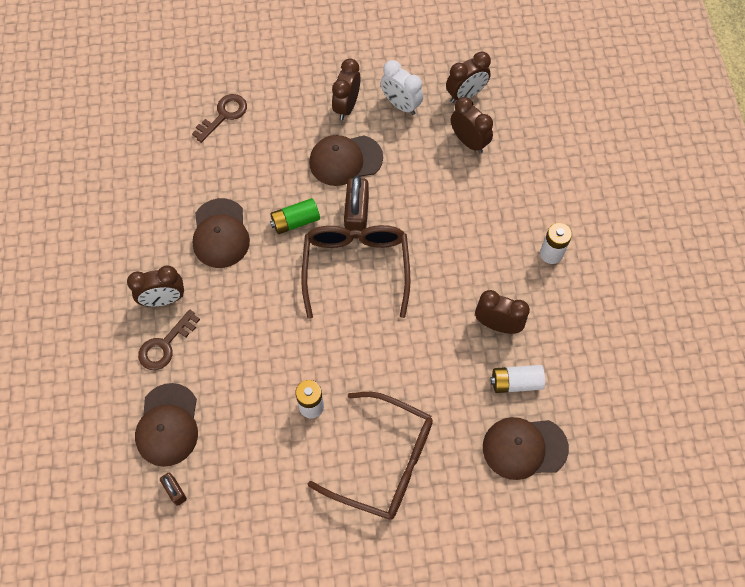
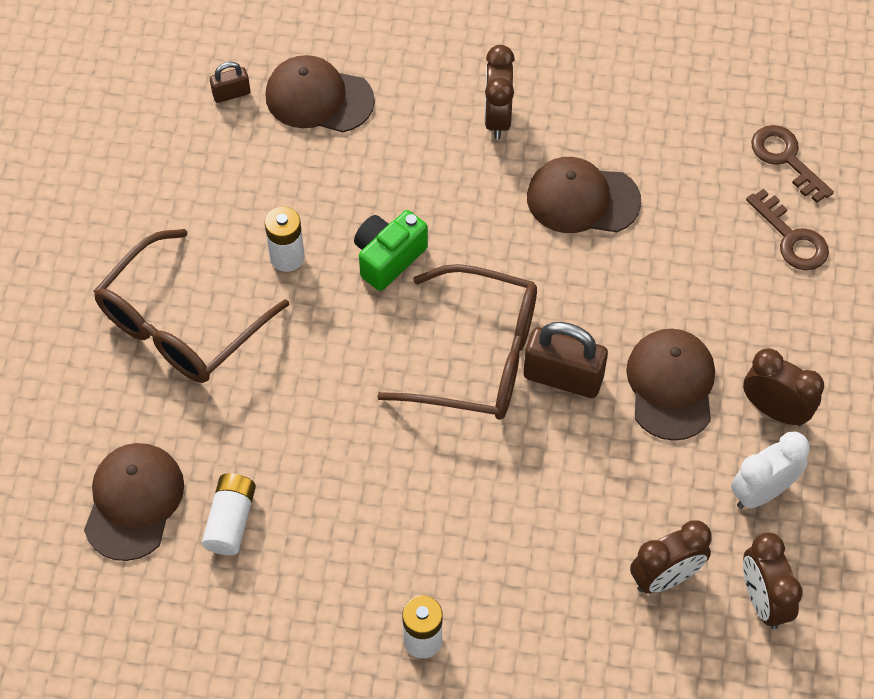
camera: 105 degrees right, 5 degrees down
(165, 345) = (429, 110): brown key -> brown key (785, 159)
(295, 221) = (578, 295): green battery -> none
(295, 340) = (388, 258): none -> green camera
(497, 324) = (328, 523): brown clock -> none

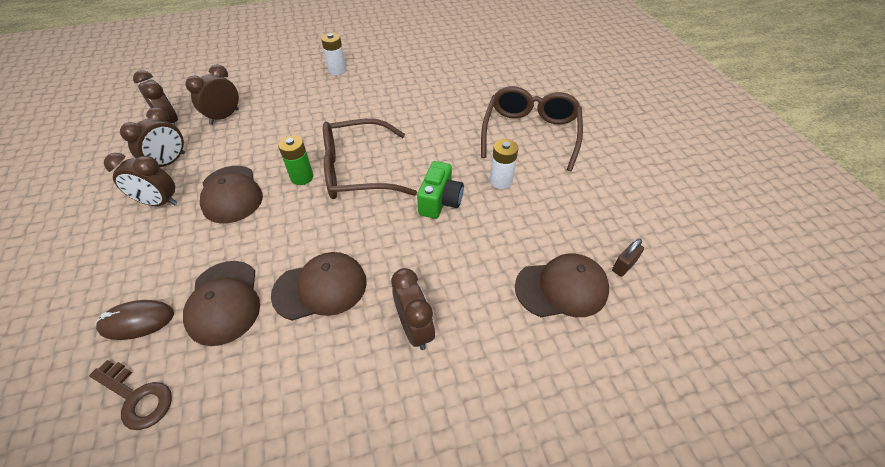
camera: 155 degrees right, 10 degrees down
(134, 502) = (491, 73): brown cap -> brown cap (224, 302)
(231, 520) = (445, 79): white battery -> none
(563, 377) = (302, 177): brown padlock -> green battery
(762, 492) = (169, 162): white clock -> brown clock
(791, 238) = (137, 321): brown key -> brown mouse

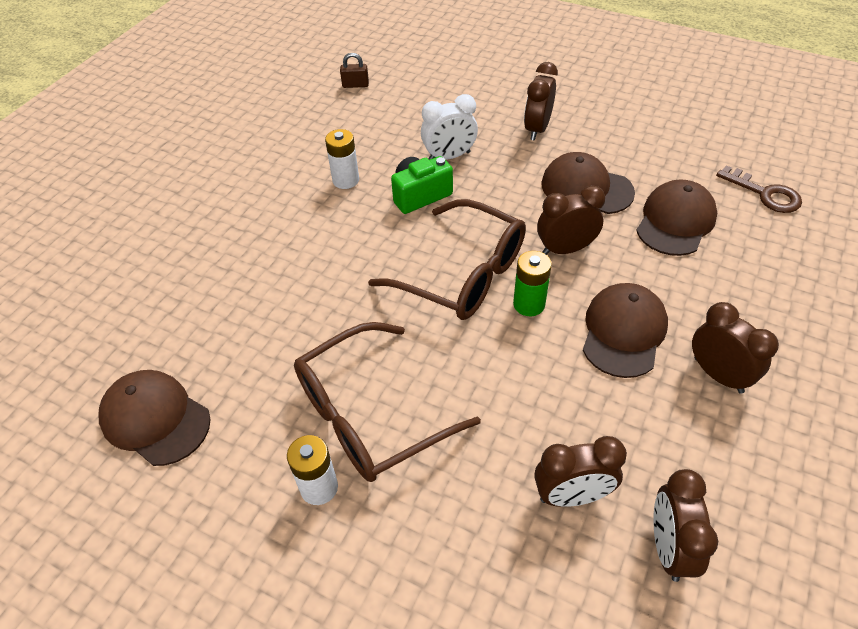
camera: 135 degrees left, 0 degrees up
(137, 321) = (760, 247): brown mouse -> none
(137, 397) = (765, 194): brown key -> brown key turned 150 degrees clockwise
(169, 162) = (690, 442): brown clock -> brown clock (565, 249)
(457, 245) = (449, 156): none -> white clock
(530, 134) = (249, 204): brown glasses -> brown glasses (371, 414)
(561, 288) = (413, 97): brown cap -> brown cap (155, 419)

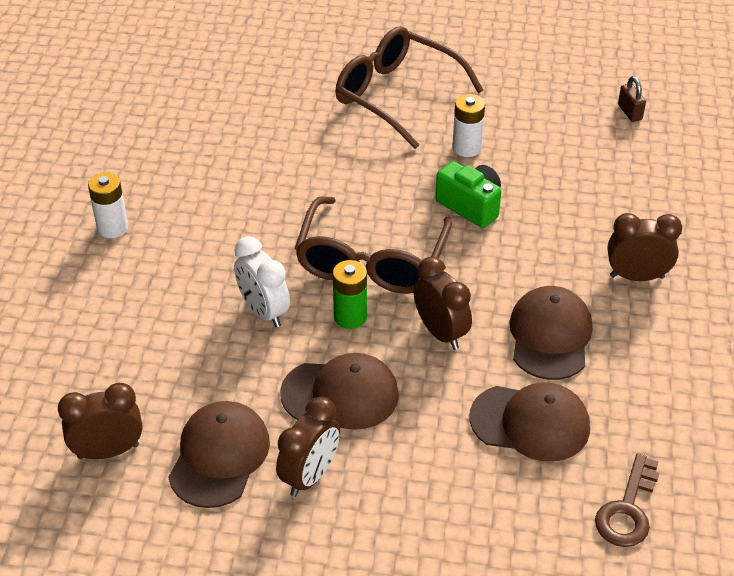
camera: 70 degrees right, 5 degrees down
(155, 419) = (149, 123): brown cap -> brown cap (219, 456)
(371, 414) = (188, 239): brown glasses -> brown glasses (397, 96)
(449, 156) = (545, 214): white clock -> white clock (263, 311)
(572, 496) = (142, 380): brown clock -> none

